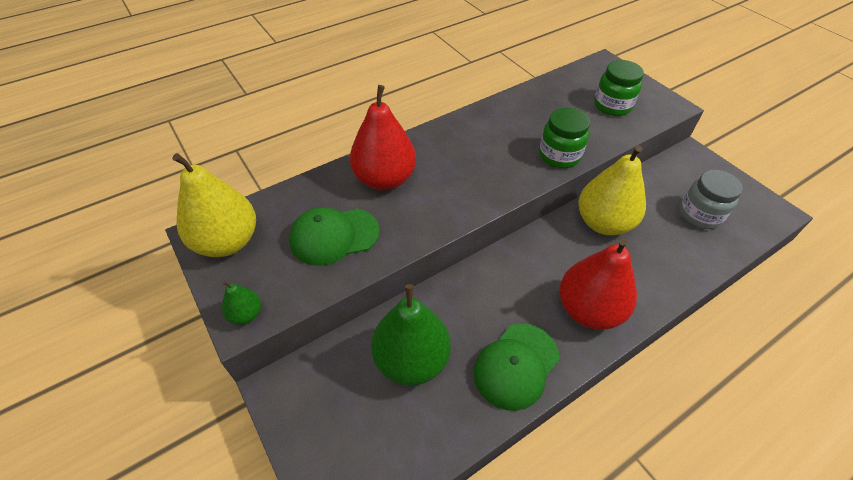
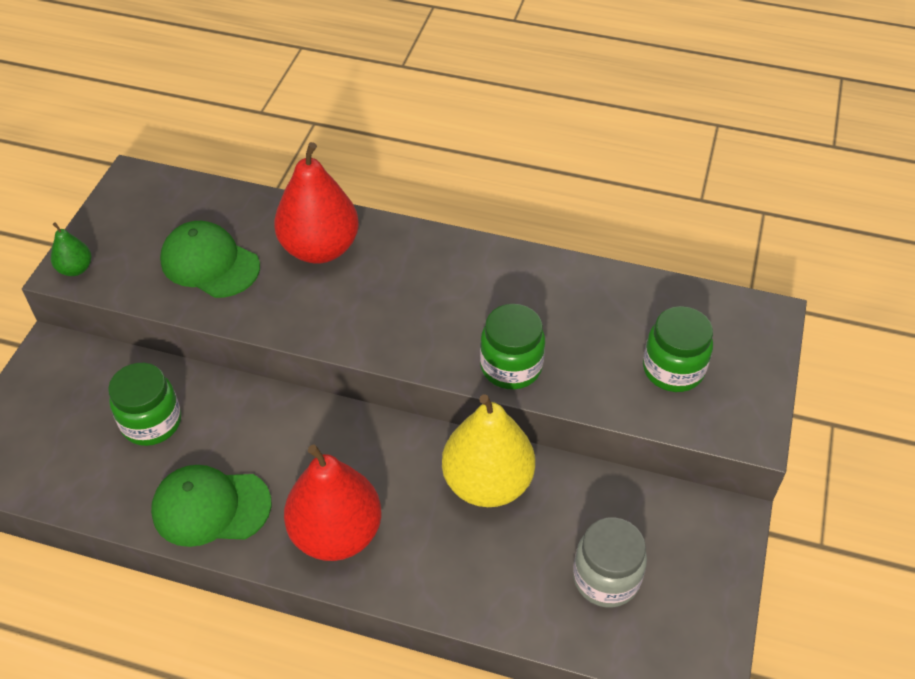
camera: 50 degrees right, 0 degrees up
(227, 242) = (139, 201): yellow pear -> none
(411, 360) = (151, 422): green pear -> green jar

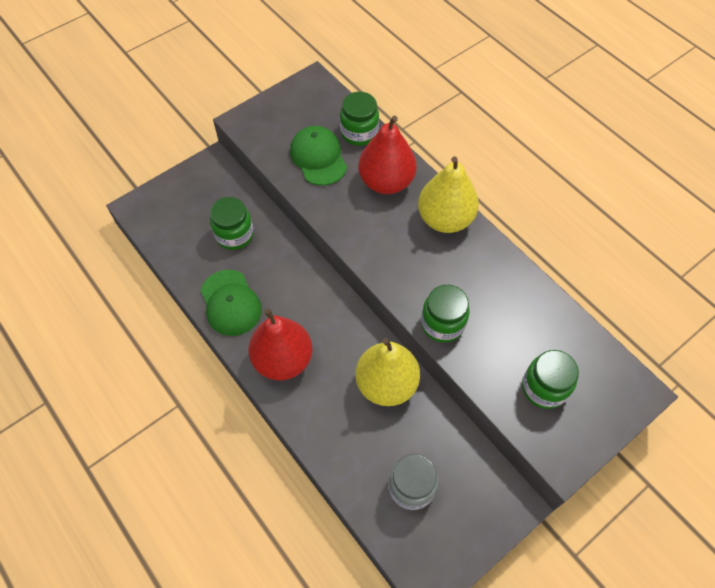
camera: 35 degrees right, 10 degrees up
(75, 269) = (246, 122): green pear -> none
(211, 507) = (230, 303): green cap -> green cap turned 150 degrees counterclockwise
(241, 210) = (359, 133): none -> green jar
(423, 253) = (445, 219): none -> yellow pear

